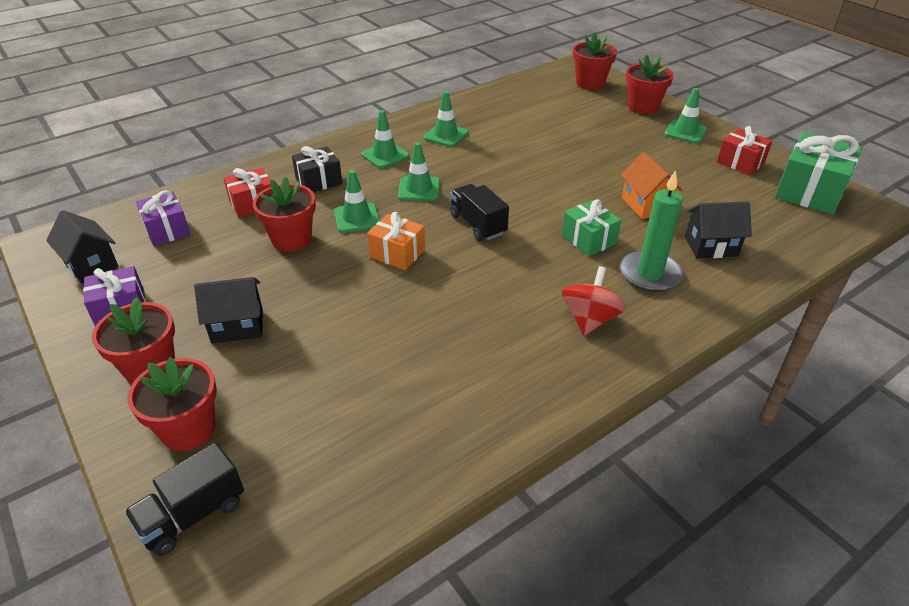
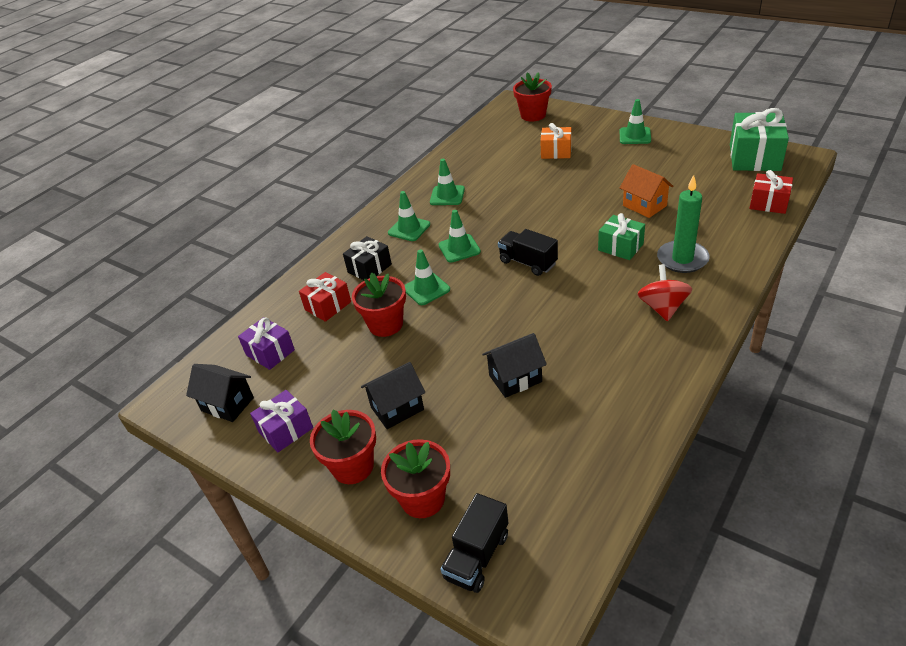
camera: 15 degrees left, 0 degrees up
(397, 253) = (481, 307): orange gift -> orange gift (556, 152)
(643, 107) = (589, 124): red flower pot -> none
(711, 246) = (712, 223): black house -> black house (515, 378)
(740, 162) = (691, 149): red gift -> red gift (769, 203)

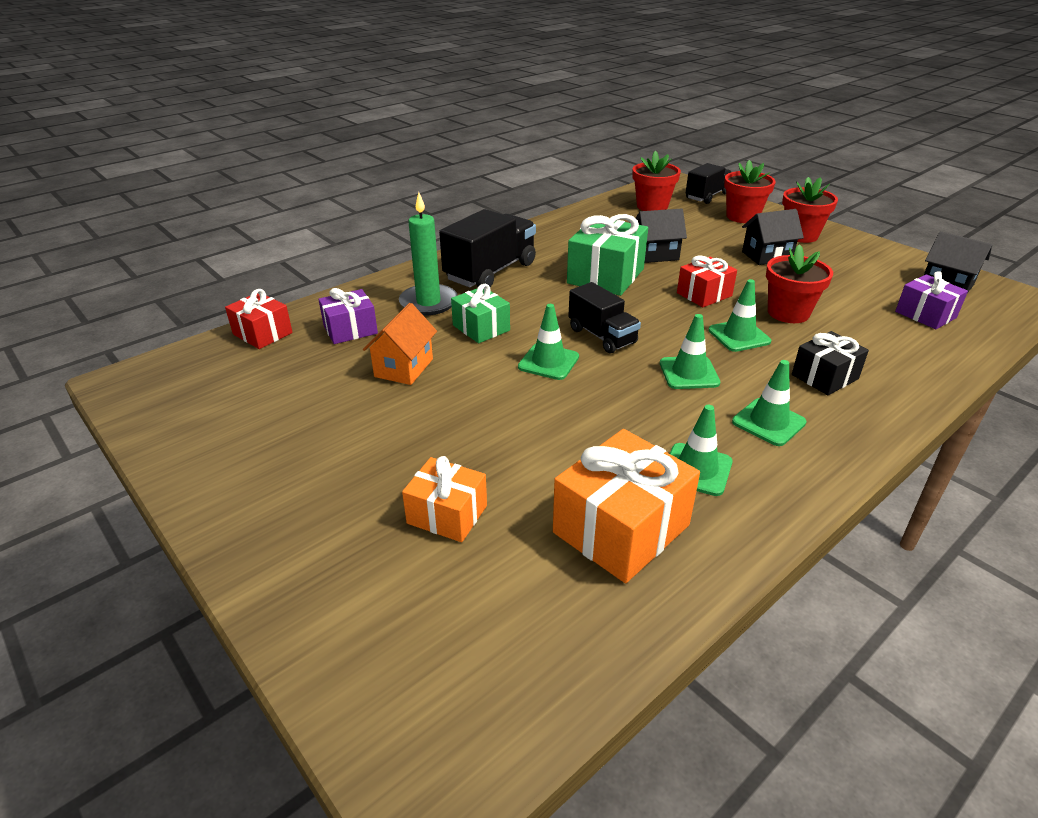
camera: 170 degrees left, 5 degrees down
(286, 430) = (871, 260): purple gift -> purple gift (350, 330)
(328, 306) = (871, 345): red gift -> red gift (704, 294)
(477, 166) = (621, 529): none -> orange gift
(533, 115) = (413, 676): red flower pot -> red flower pot (652, 206)
(635, 136) = (273, 505): green traffic cone -> green traffic cone (548, 362)
(644, 206) = (404, 368): orange house -> orange house turned 45 degrees clockwise
(662, 308) = (490, 272): red spinning top -> black truck
(754, 157) = (174, 398): green gift -> green gift (605, 276)

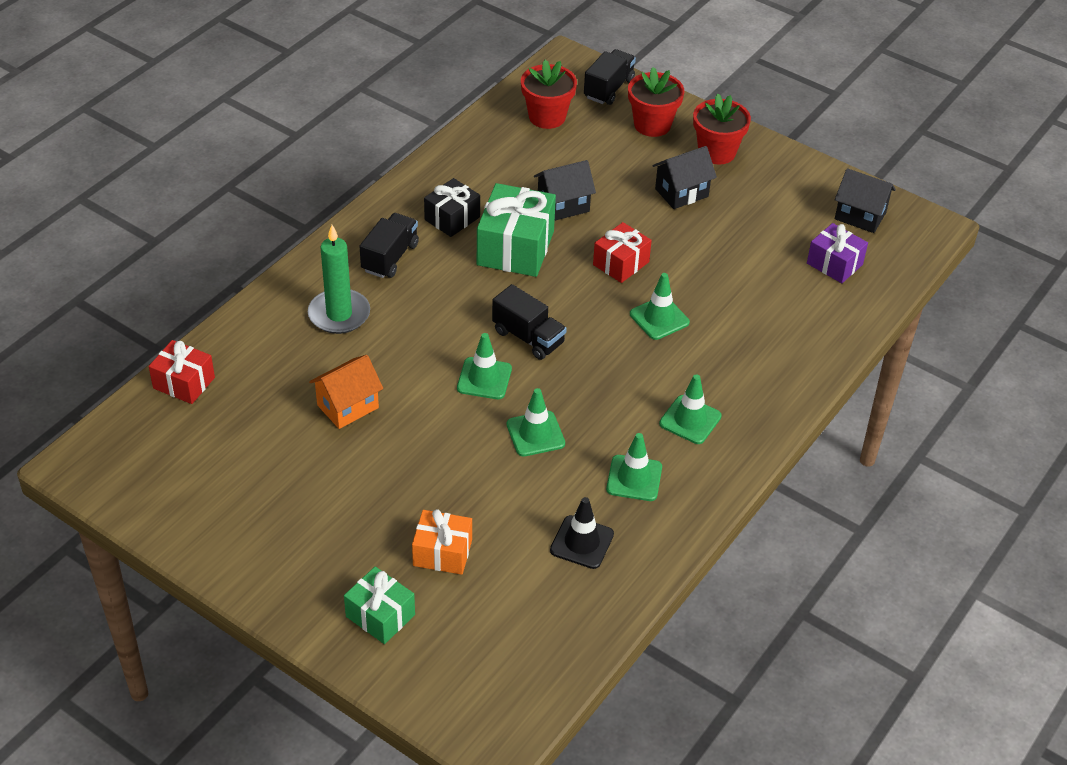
camera: 15 degrees left, 10 degrees up
(350, 330) = (273, 364): purple gift -> none
(404, 368) = (348, 406): orange house -> orange house turned 45 degrees clockwise
(481, 328) = (406, 343): green gift -> green gift (380, 615)
(490, 272) = (390, 257): black truck -> black truck, size x0.64
(621, 529) = (582, 542): orange gift -> black traffic cone
(689, 373) = (617, 373): green traffic cone -> green traffic cone (535, 434)
(788, 313) = (705, 279): red flower pot -> none
(824, 377) = (738, 360): black gift -> black gift (452, 218)

